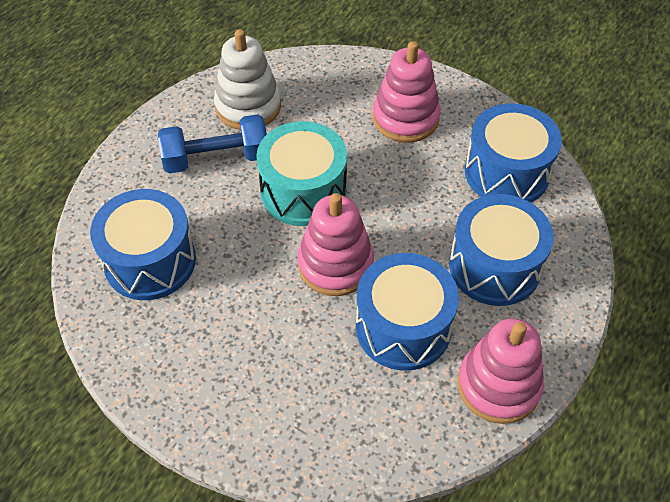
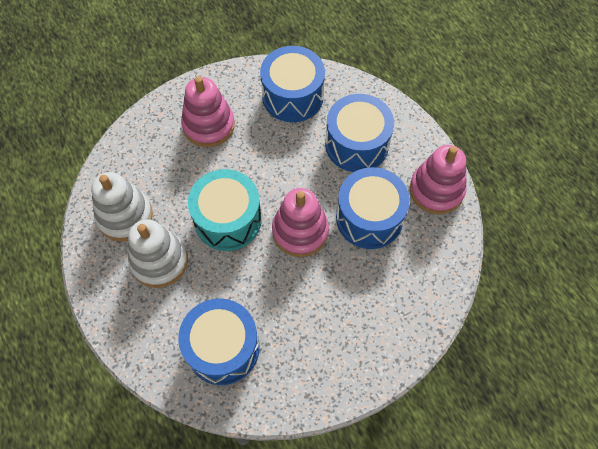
camera: 60 degrees left, 10 degrees up
(216, 158) = (159, 261): blue dumbbell -> white stacking toy

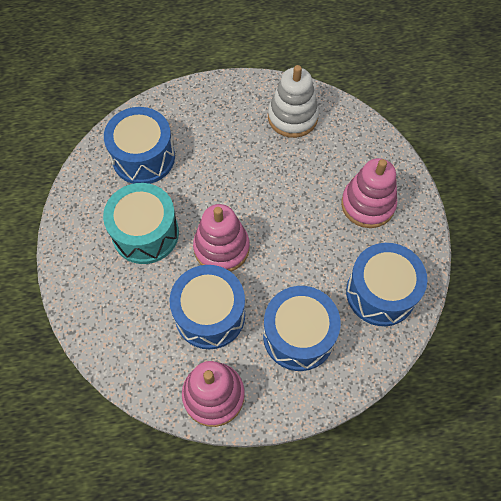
camera: 110 degrees right, 0 degrees up
(159, 261) = (239, 132): white stacking toy -> none
(228, 220) = (258, 192): turquoise drum -> turquoise drum (145, 233)

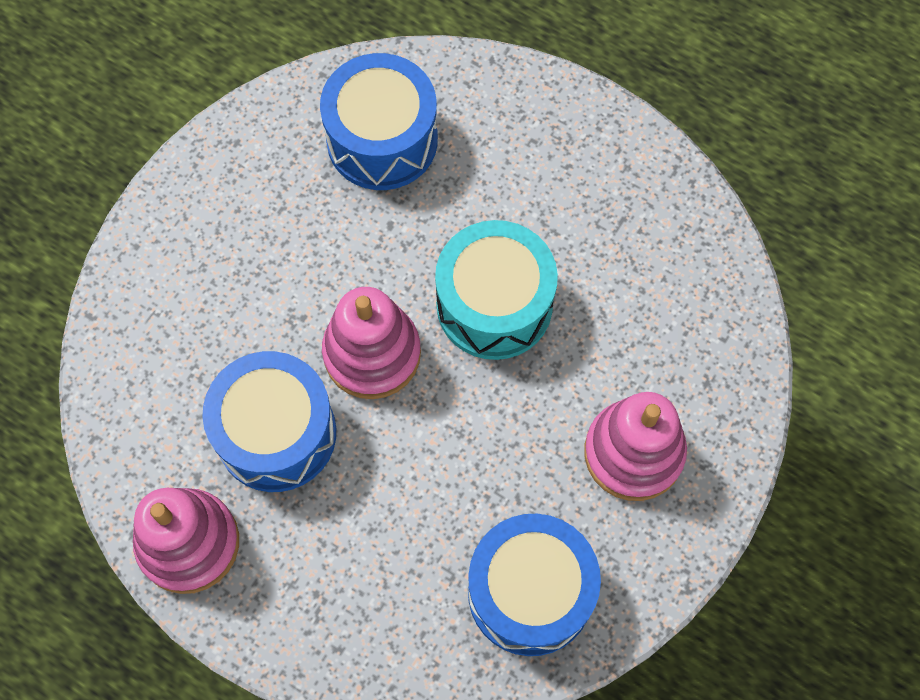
camera: 40 degrees right, 5 degrees up
(145, 233) = (291, 253): turquoise drum -> turquoise drum (494, 305)
(292, 117) = (647, 235): white stacking toy -> none
(298, 335) = (364, 557): blue drum -> none

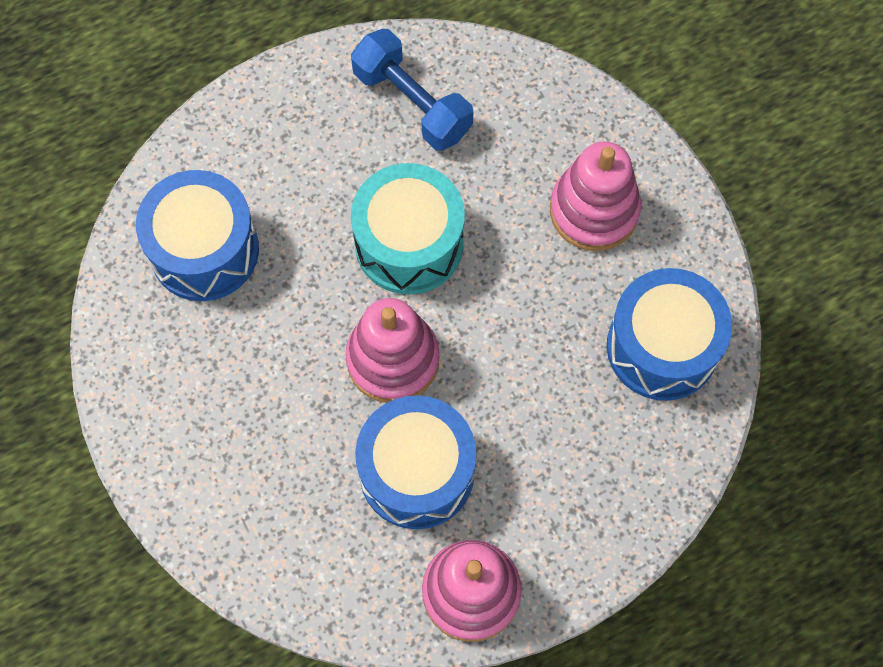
camera: 60 degrees left, 0 degrees up
(638, 229) = (412, 103): none -> blue dumbbell

